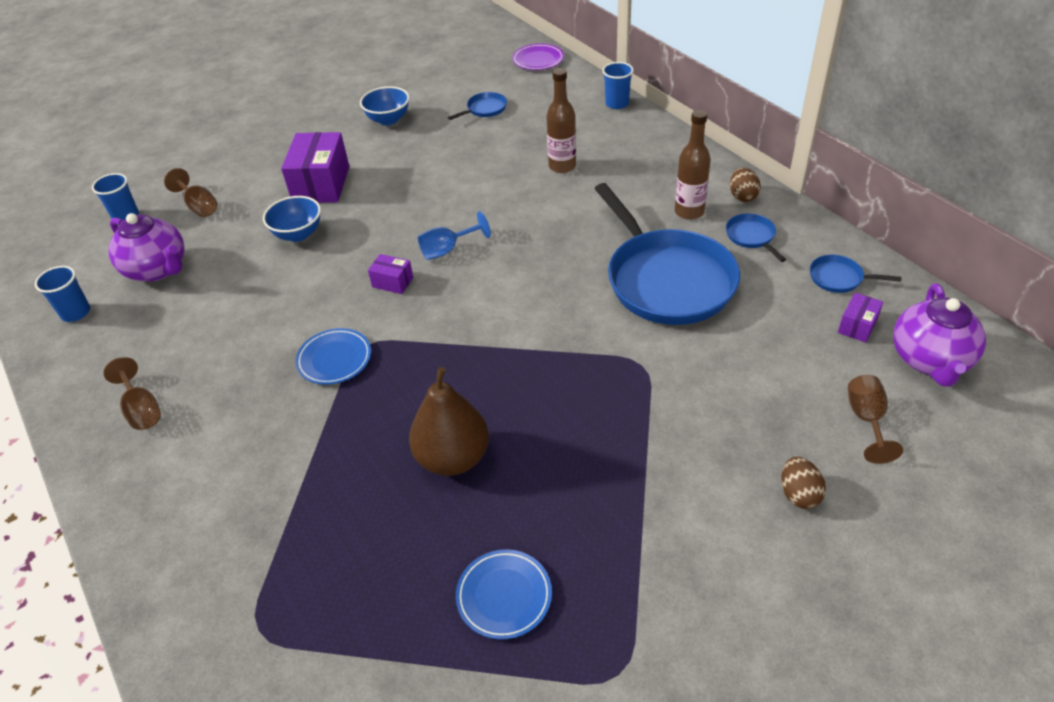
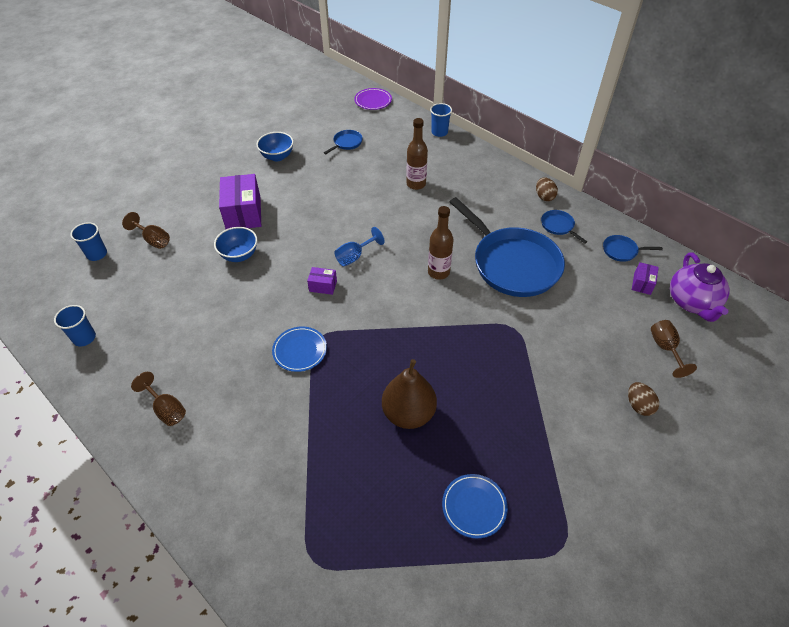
camera: 15 degrees left, 5 degrees up
(158, 269) = (138, 295): purple teapot -> none
(689, 212) = (512, 211): brown bottle -> brown bottle (438, 272)

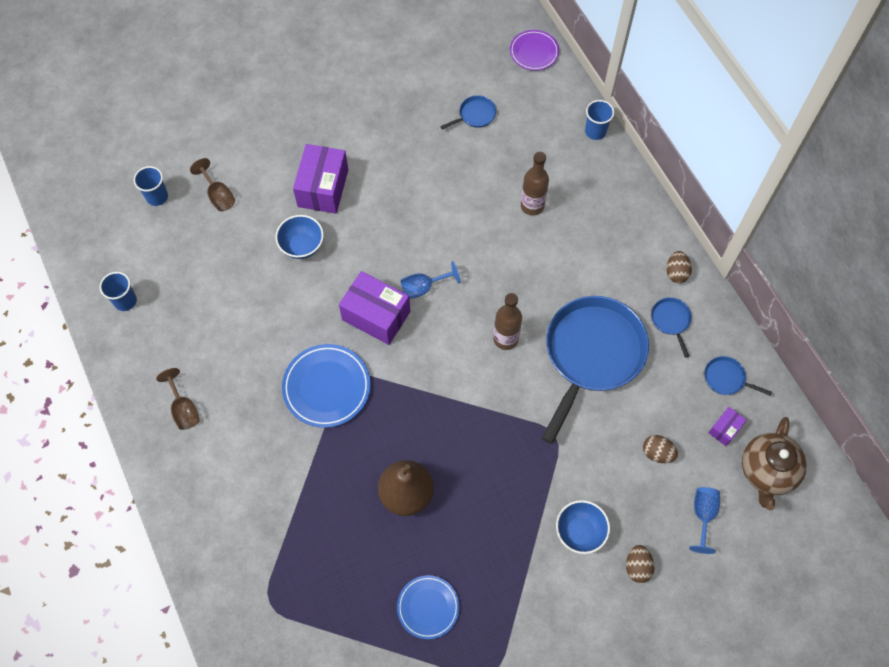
camera: 20 degrees right, 15 degrees up
(277, 156) = (386, 112): blue bowl -> blue bowl (580, 532)
(300, 350) = (327, 387): blue plate -> blue plate, size x1.54
(323, 286) = (376, 316): purple box -> purple box, size x2.04
(512, 264) = (592, 354): blue pan -> blue pan turned 135 degrees counterclockwise
(602, 315) = (657, 453): none -> brown egg
(665, 348) = (703, 515): brown goblet -> blue goblet
(692, 302) = (767, 471): purple teapot -> brown teapot

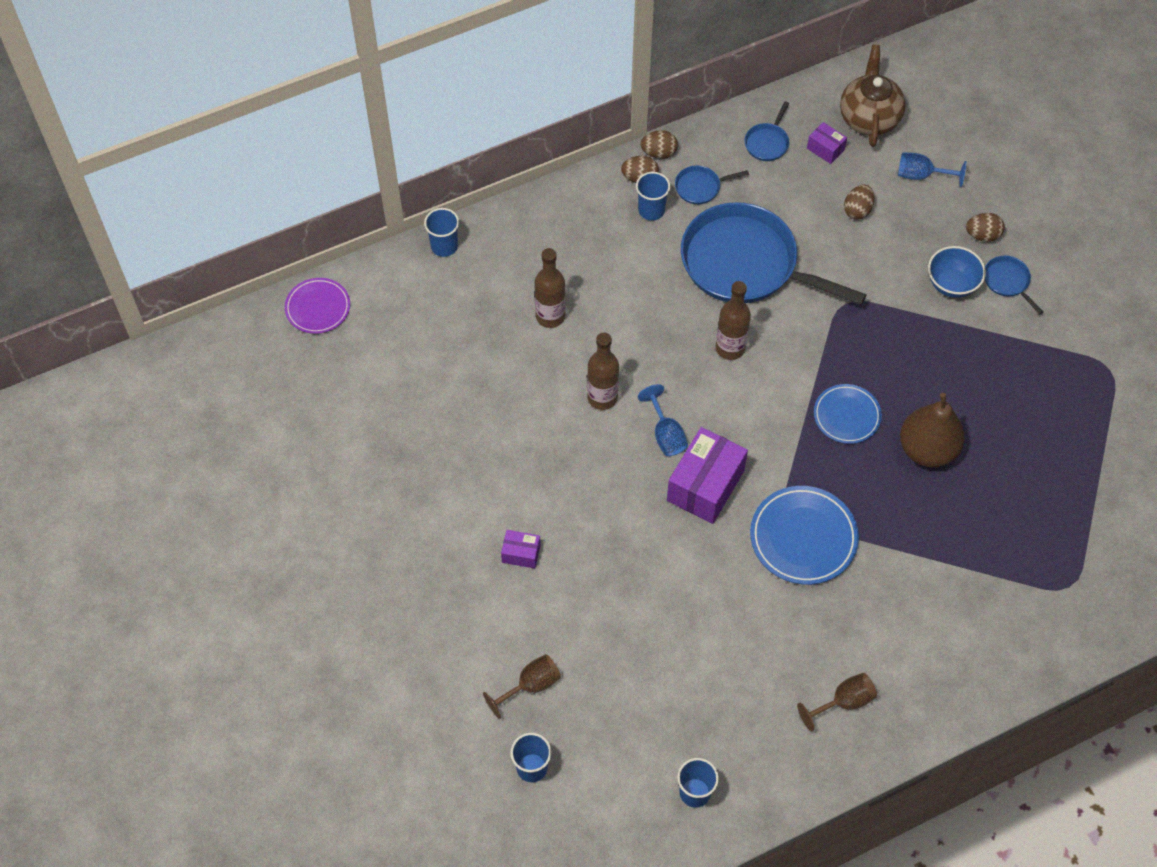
camera: 90 degrees left, 5 degrees down
(302, 246) = (608, 575): blue bowl -> none
(323, 188) = (521, 554): purple box -> purple box, size x0.49
(428, 607) = (1051, 427): blue plate -> blue plate (846, 416)
(457, 242) = (602, 398): none -> brown bottle
(475, 115) = (413, 376): blue pan -> blue pan (1008, 281)
(643, 281) = (651, 210): none -> blue cup
(705, 288) = (659, 153): none -> brown egg
(767, 471) = (869, 118): brown teapot -> brown teapot turned 105 degrees counterclockwise

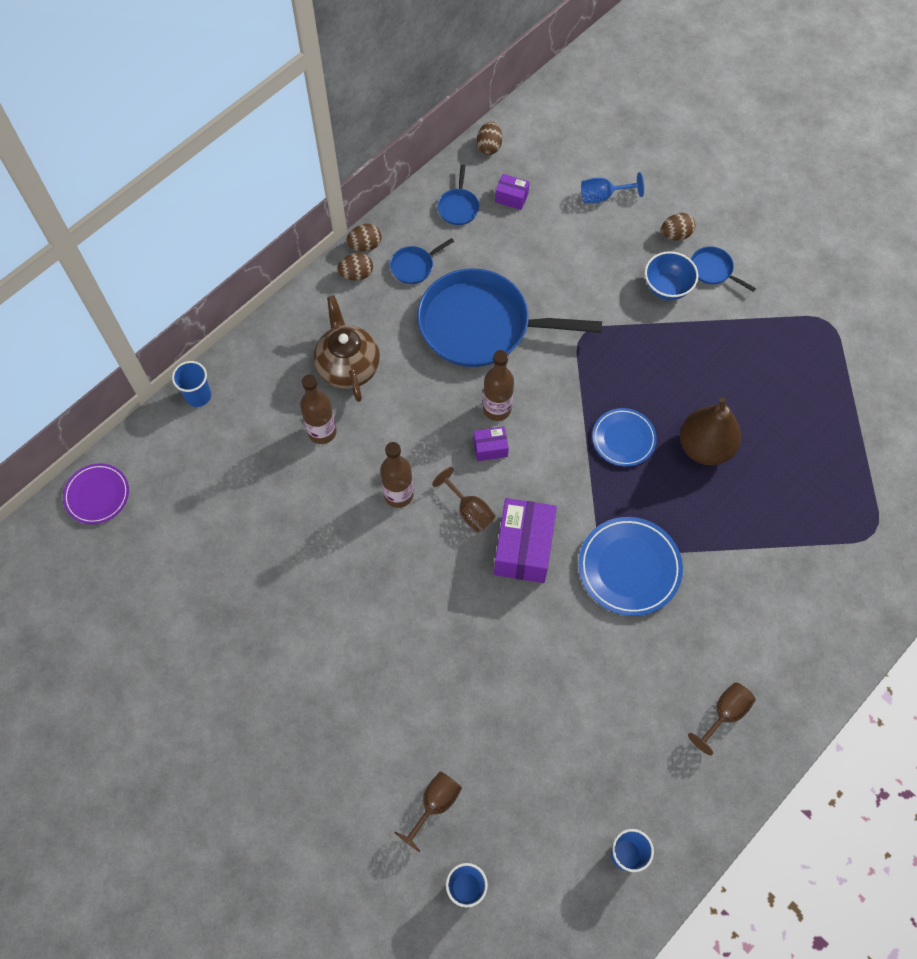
camera: 20 degrees left, 5 degrees up
(521, 554) = (378, 674): purple box -> purple box (490, 448)
(651, 210) = (378, 301): blue cup -> none
(665, 434) = (469, 511): blue goblet -> brown goblet
(857, 210) = (560, 245): brown egg -> brown egg (489, 147)
(869, 118) = (538, 158): brown teapot -> brown teapot (348, 366)

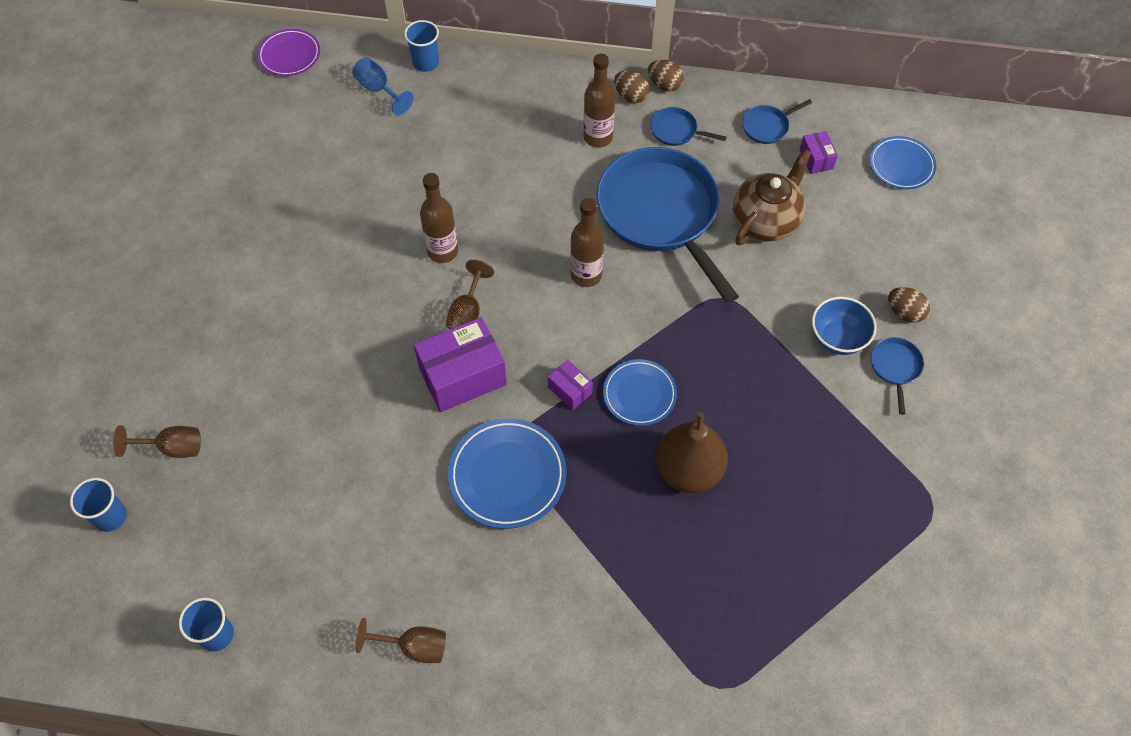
camera: 55 degrees right, 5 degrees down
(322, 432) = (459, 163): brown bottle -> brown bottle (598, 137)
(348, 366) = (536, 143): brown teapot -> brown teapot (766, 220)
(489, 147) = (853, 111): brown egg -> none
(490, 448) = (542, 293): purple box -> purple box (570, 390)
(557, 152) = (901, 165): none -> blue plate
(603, 196) = (888, 229): blue goblet -> blue goblet (379, 90)

